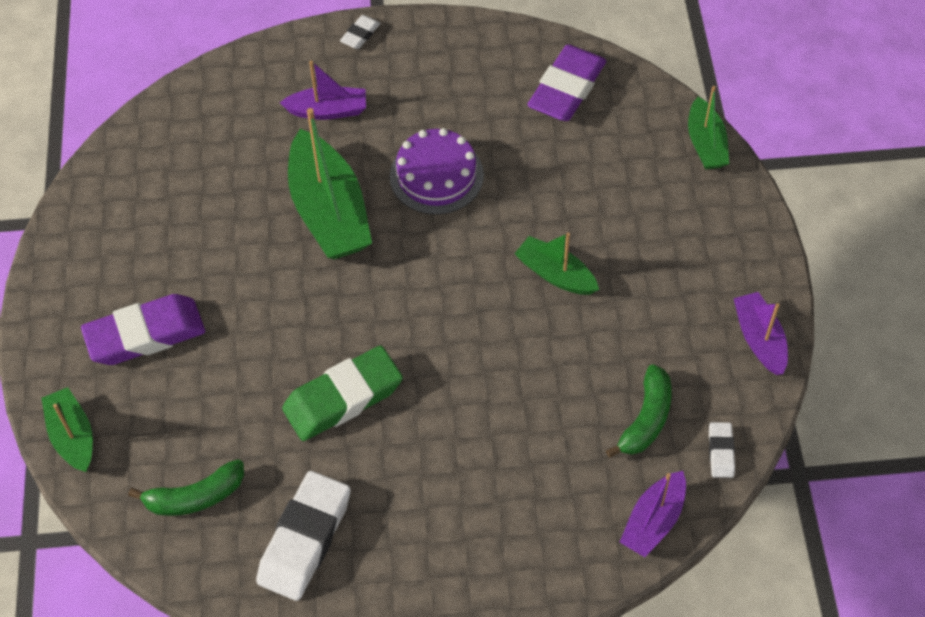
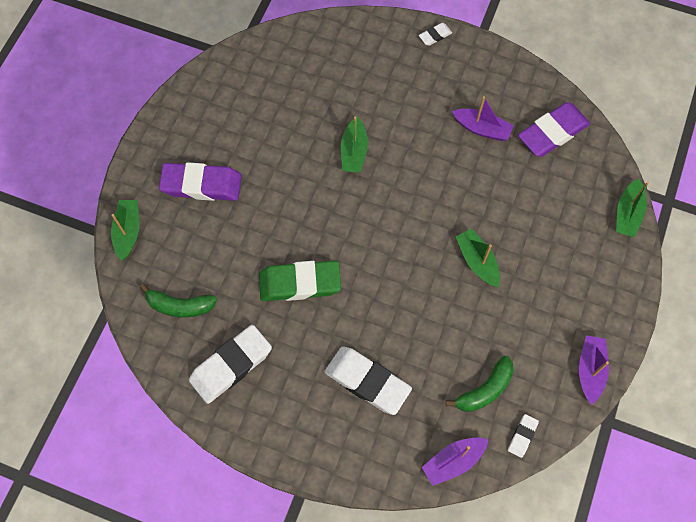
camera: 25 degrees right, 10 degrees up
(328, 110) = (387, 81): purple boat -> purple boat (482, 129)
(329, 211) = (354, 152): green boat -> green boat, size x0.56
(436, 175) = (434, 157): purple cake -> none
(494, 477) = (367, 382): none -> white eraser

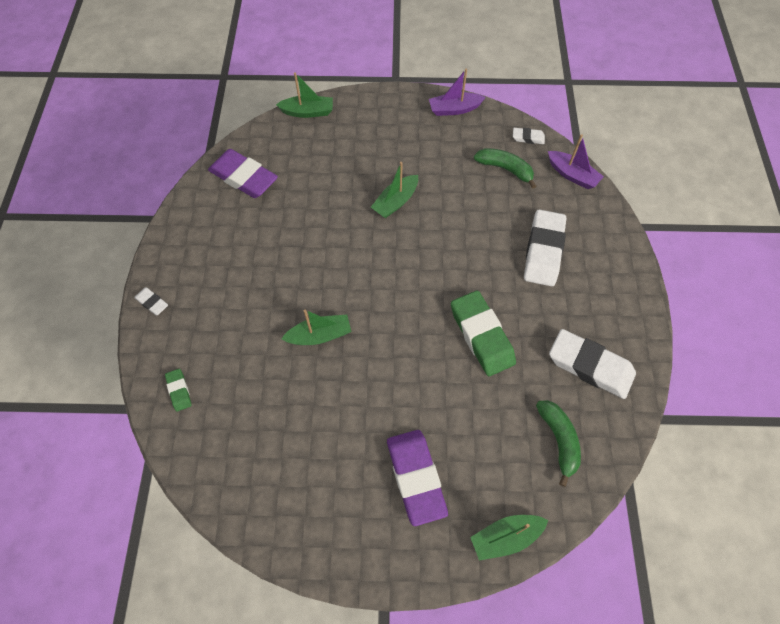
camera: 110 degrees left, 5 degrees down
(345, 41) = (179, 391): none -> green eraser
(482, 129) = (256, 232): purple boat -> none

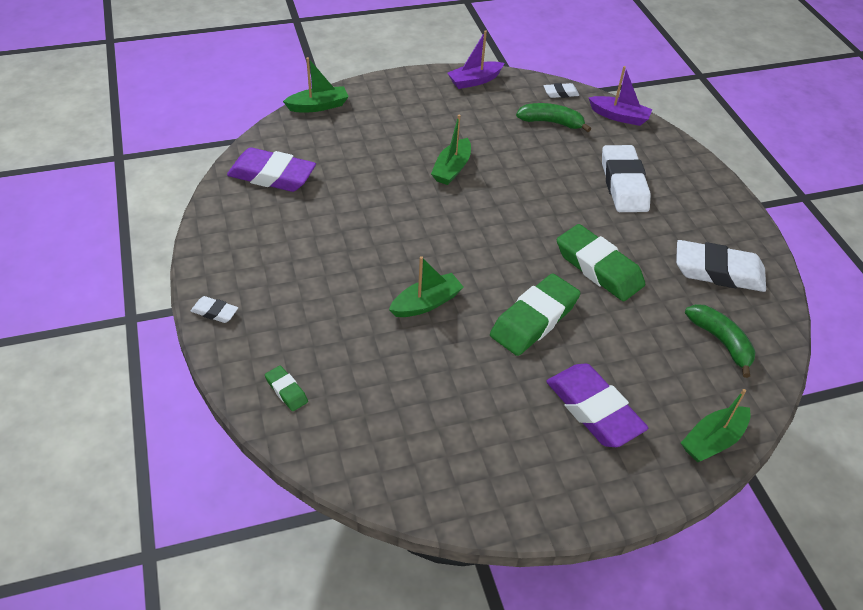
camera: 20 degrees left, 15 degrees down
(403, 375) = (534, 319): none -> green eraser

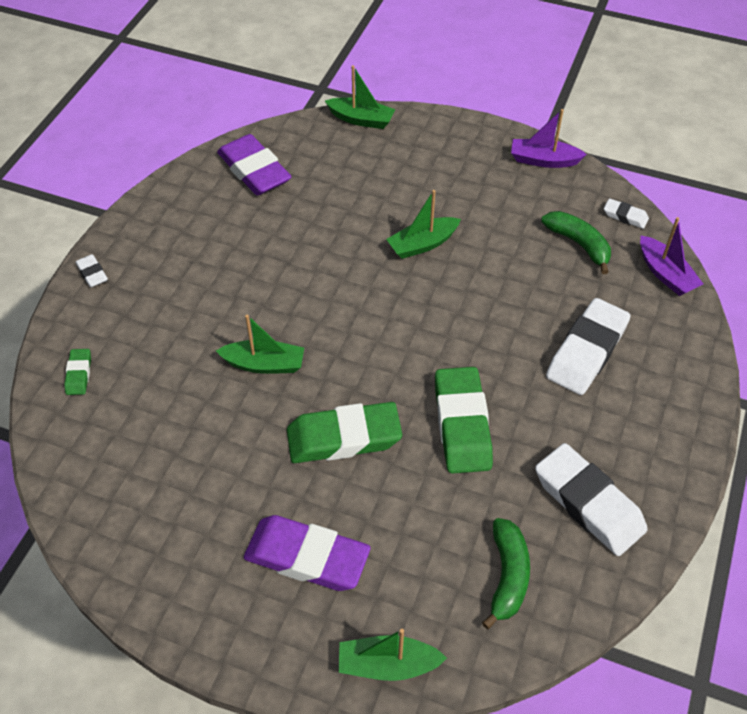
camera: 40 degrees right, 5 degrees up
(593, 410) = (307, 557): purple eraser -> purple eraser turned 75 degrees counterclockwise

